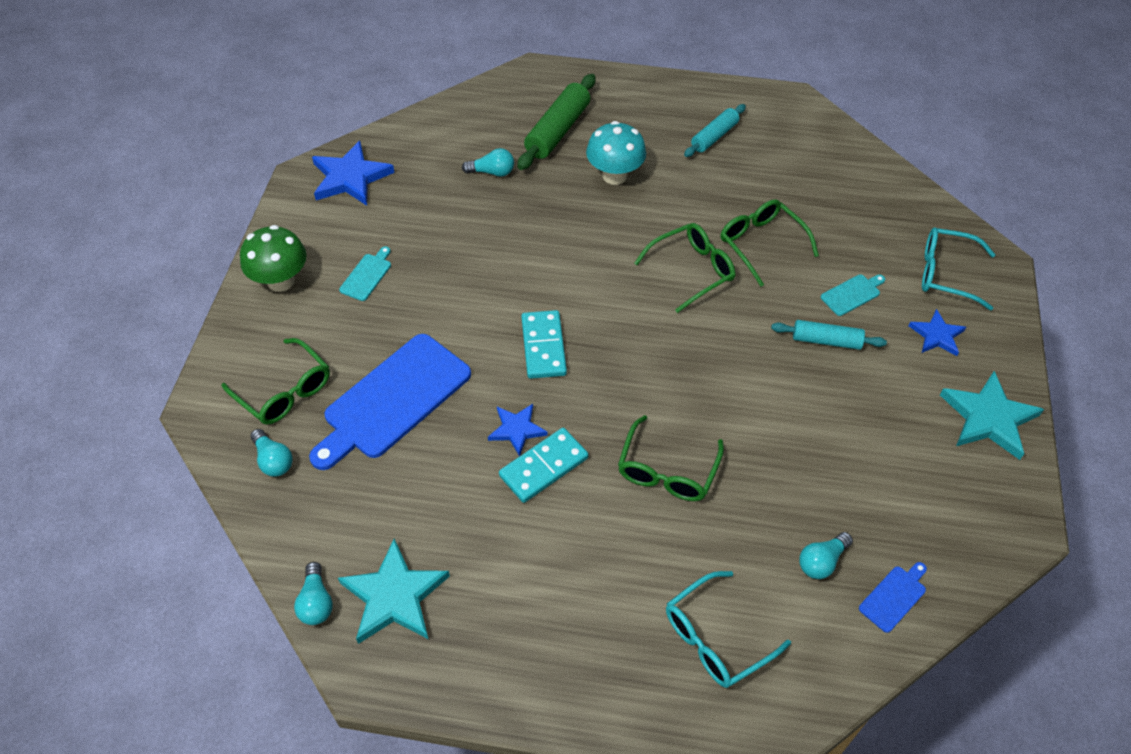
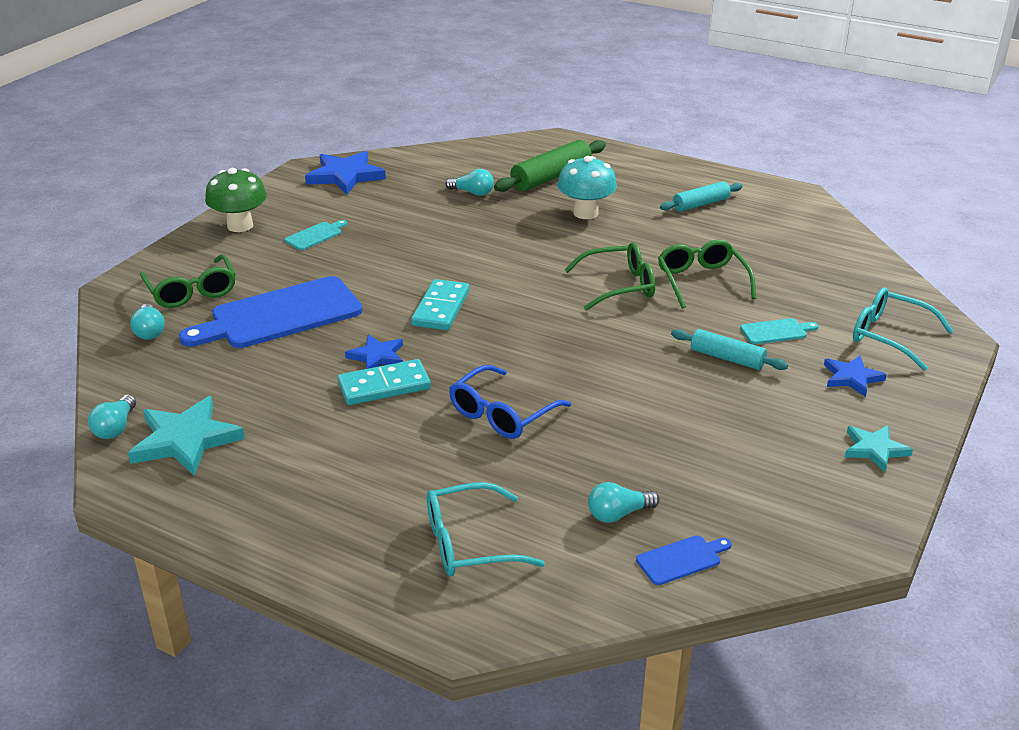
camera: 20 degrees right, 20 degrees down
(667, 470) = (502, 414): green glasses -> blue glasses
(989, 418) = (874, 449): turquoise star -> turquoise star, size x0.60

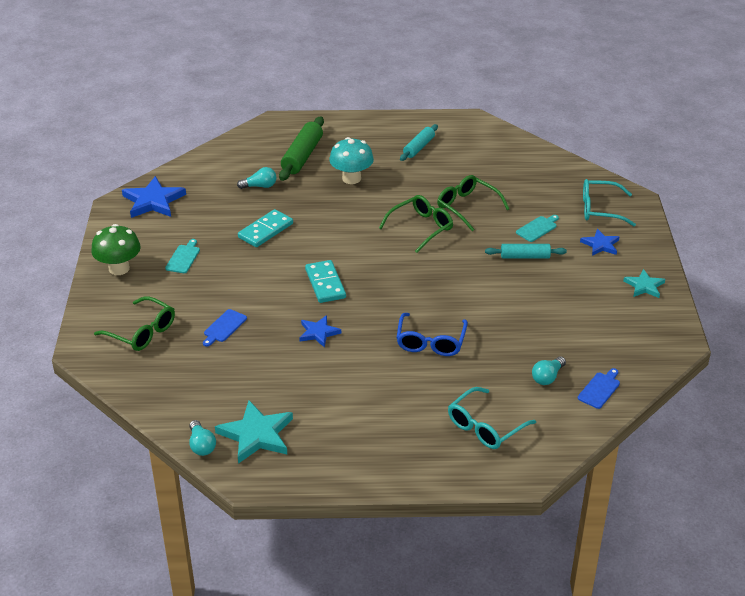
camera: 30 degrees left, 5 degrees up
(149, 331) = (146, 372): turquoise light bulb -> none
(280, 315) = (224, 327): blue cutting board -> blue cutting board, size x0.43
(384, 386) = (343, 351): turquoise domino -> turquoise domino (265, 230)

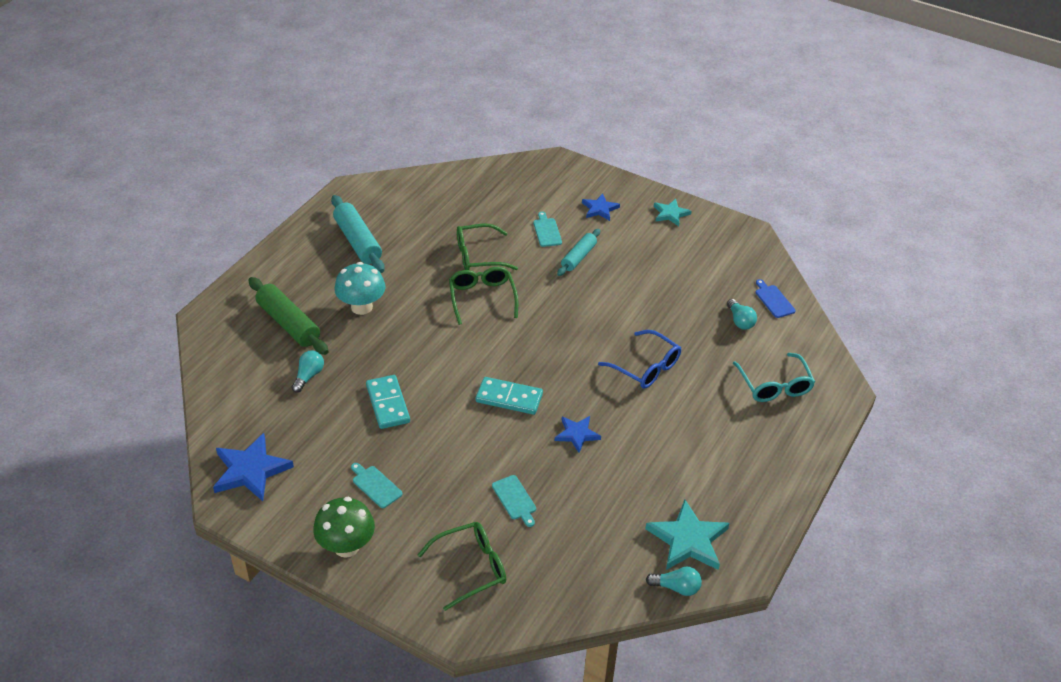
camera: 60 degrees left, 5 degrees up
(224, 327) = (515, 499): blue cutting board -> turquoise cutting board
(419, 147) = (358, 241): turquoise rolling pin -> turquoise rolling pin, size x1.57
(600, 209) = (553, 185): turquoise glasses -> none

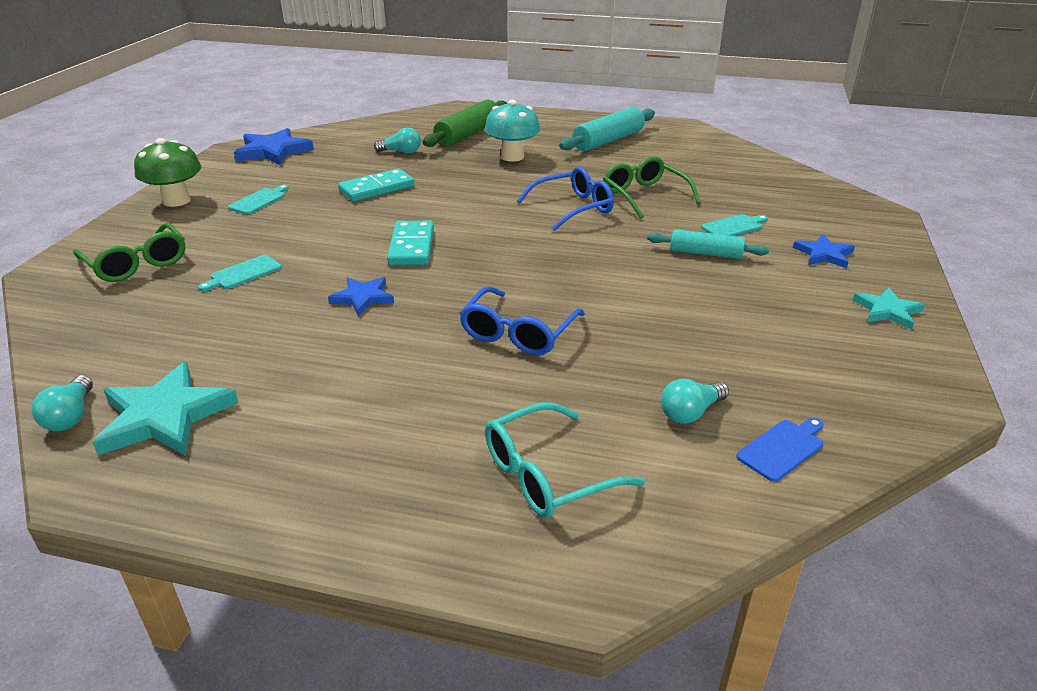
camera: 75 degrees right, 10 degrees down
(482, 298) = (573, 208): green glasses -> blue glasses

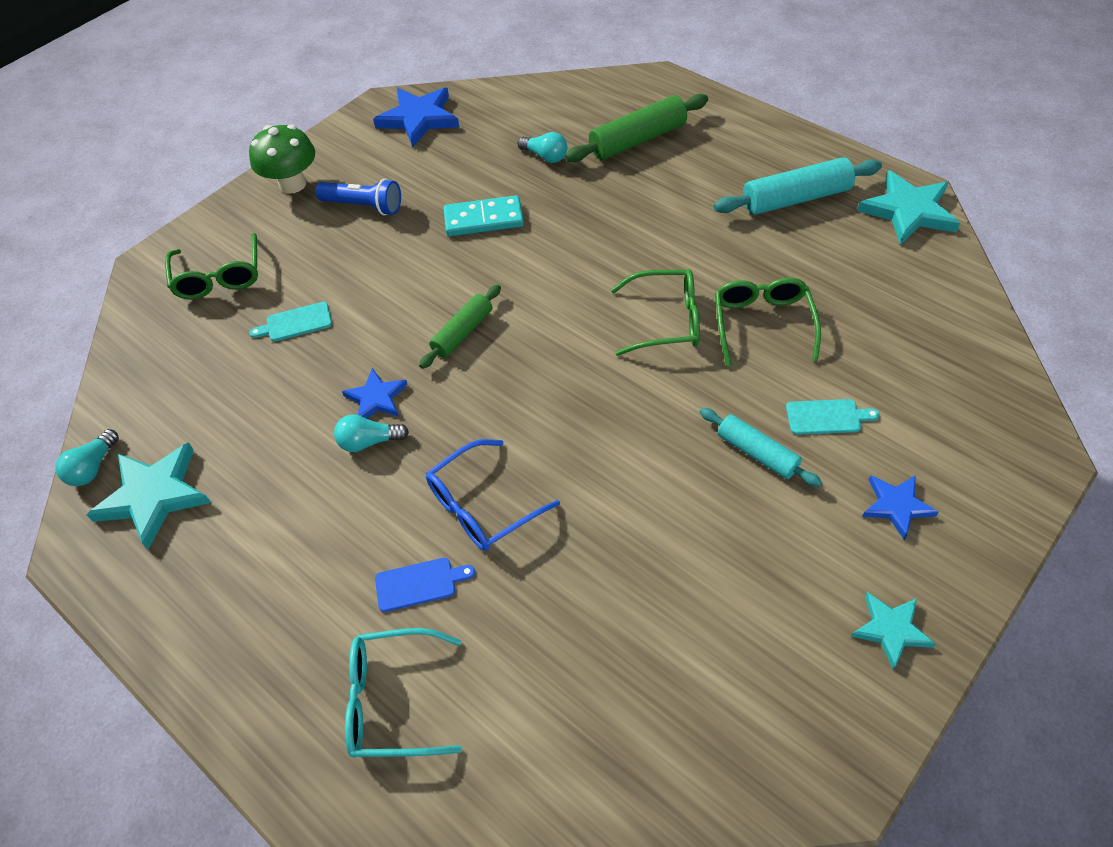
camera: 30 degrees right, 20 degrees up
(259, 200) = (363, 206): turquoise cutting board -> blue flashlight
(411, 246) = (462, 332): turquoise domino -> green rolling pin
(512, 157) = (660, 200): turquoise mushroom -> none
(573, 208) = (666, 321): blue glasses -> green glasses
(687, 134) = (908, 211): none -> turquoise star
(690, 413) = (565, 684): turquoise light bulb -> turquoise light bulb (369, 441)
(782, 448) = (615, 769): blue cutting board -> blue cutting board (419, 583)

